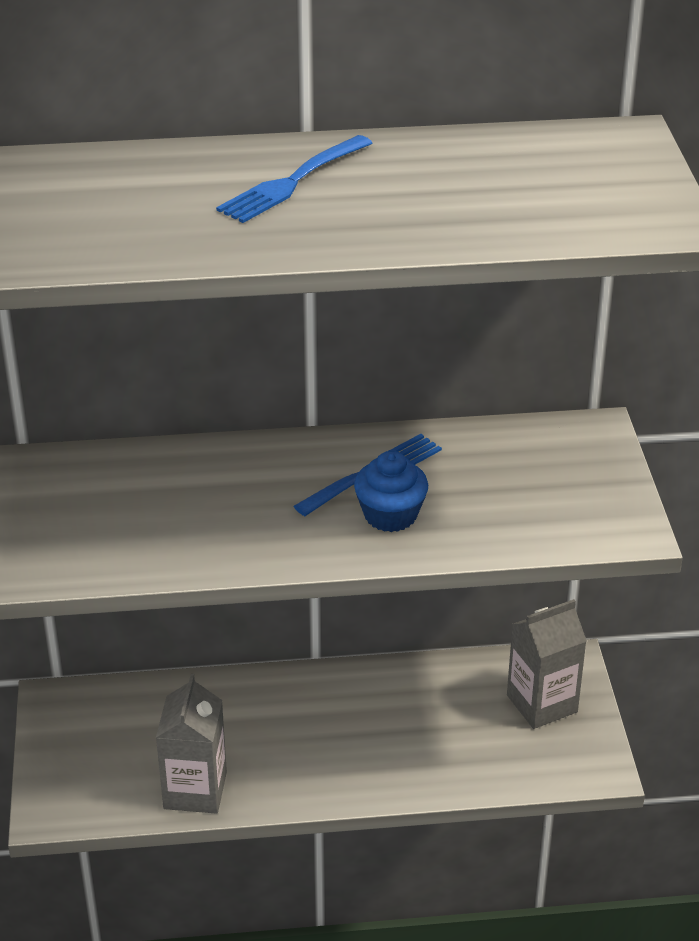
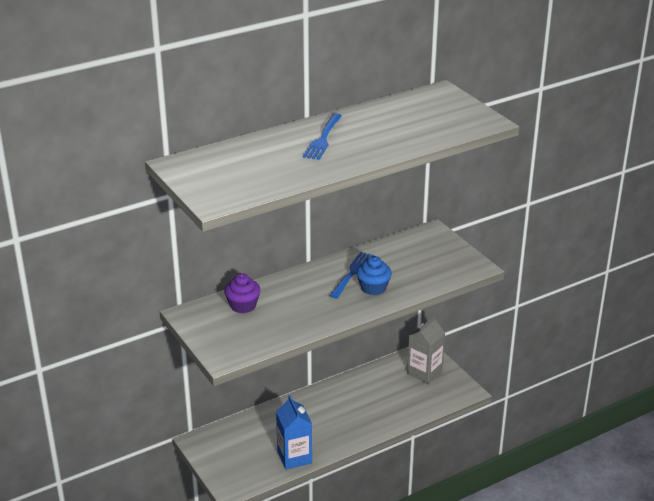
camera: 25 degrees left, 5 degrees down
(126, 479) = (243, 306): none -> purple cupcake
(195, 790) = (294, 457): grey carton -> blue carton

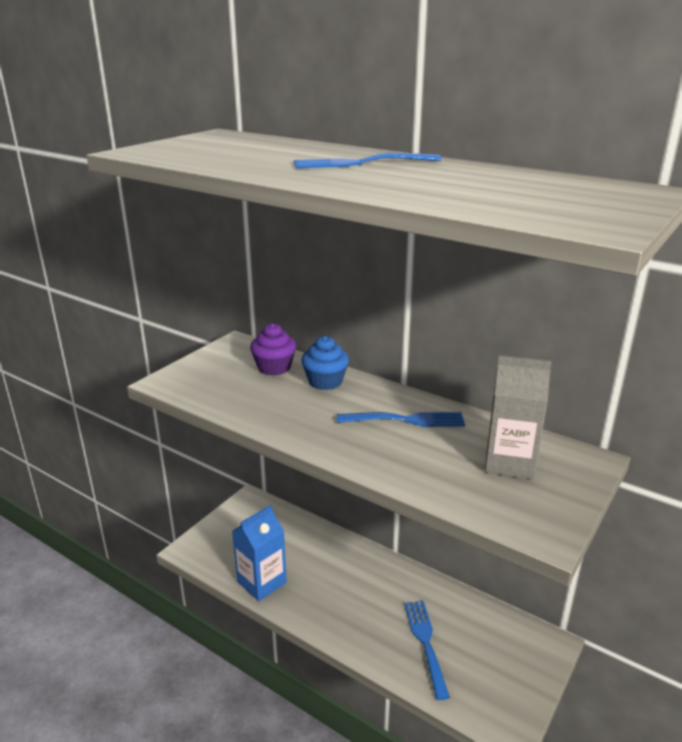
camera: 65 degrees right, 5 degrees down
(373, 288) = (387, 445): blue cupcake -> blue cupcake (325, 381)
(395, 399) = (426, 644): none -> blue fork
(424, 372) = (506, 658): grey carton -> grey carton (509, 462)

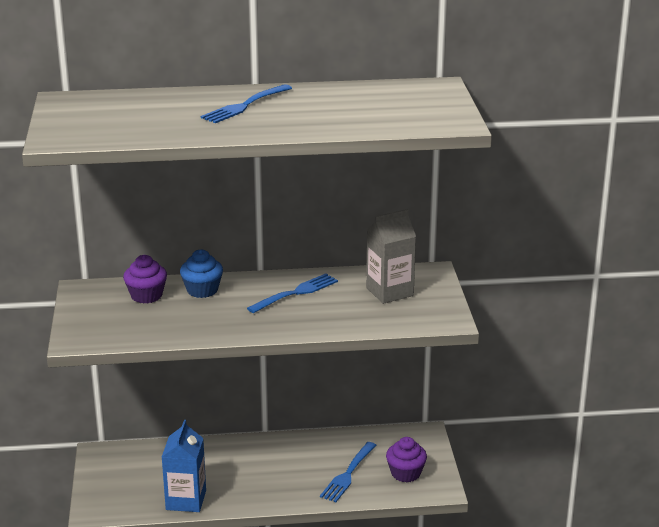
camera: 40 degrees left, 0 degrees up
(426, 644) = (348, 474): blue fork -> blue fork turned 105 degrees counterclockwise
(486, 681) = (405, 473): none -> purple cupcake

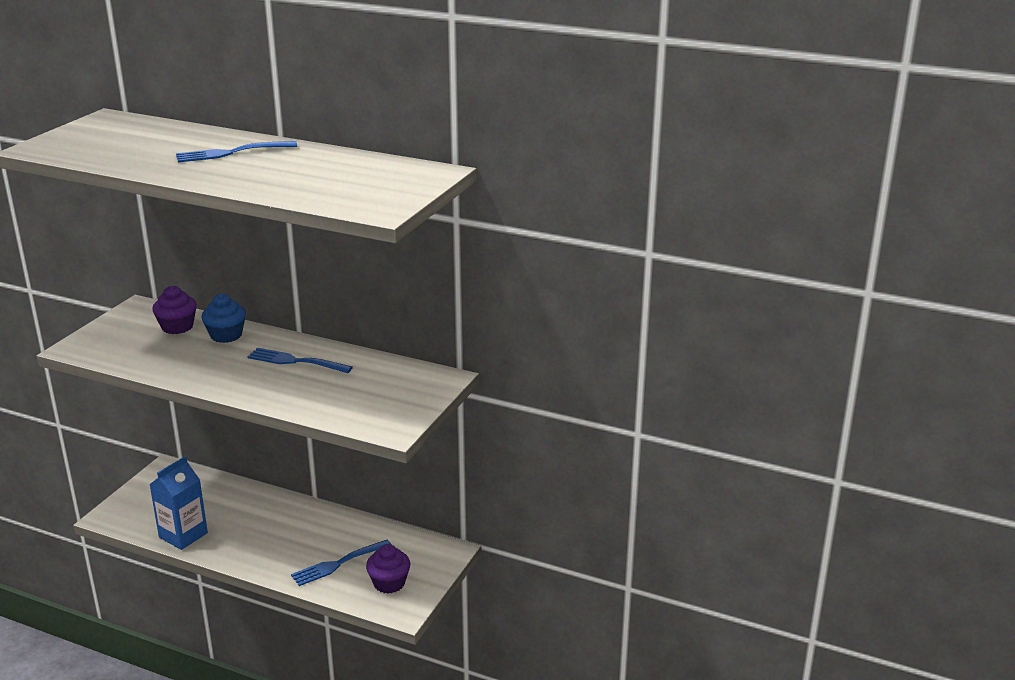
camera: 30 degrees right, 0 degrees up
(295, 293) = (296, 361): blue fork -> blue fork turned 150 degrees counterclockwise
(389, 292) = (379, 385): grey carton -> none

